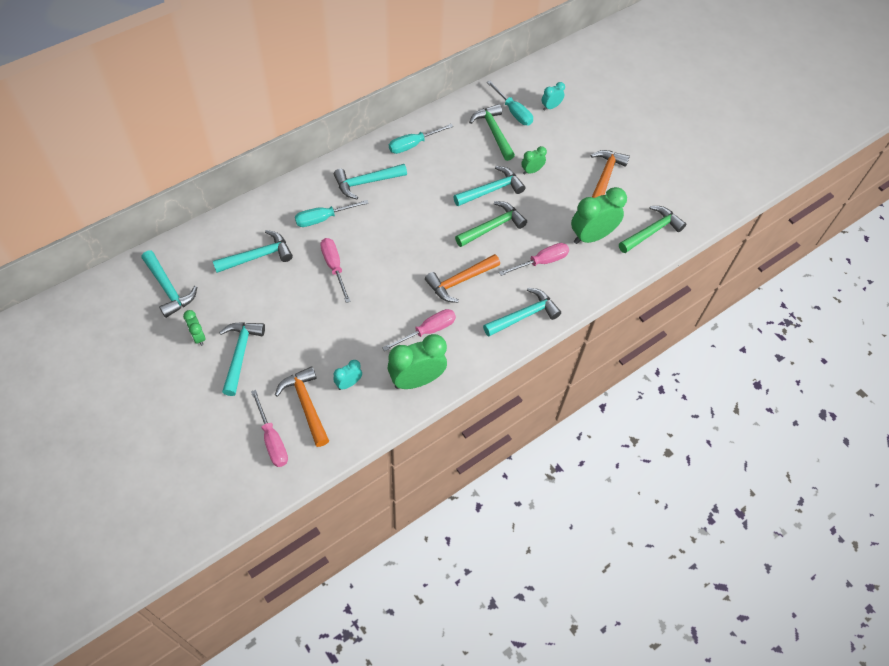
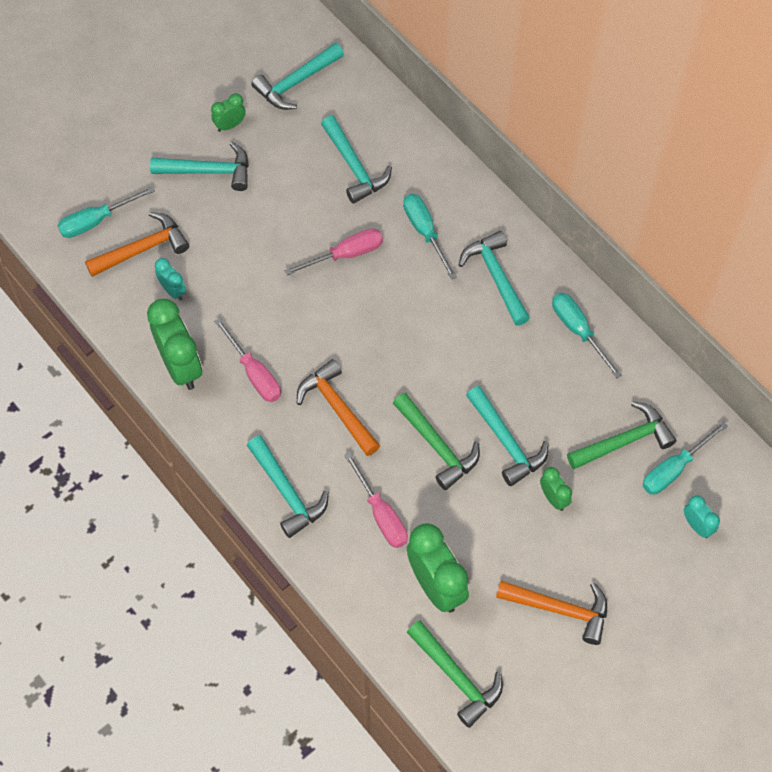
camera: 90 degrees right, 5 degrees up
(272, 440) = (96, 221): pink screwdriver -> turquoise screwdriver

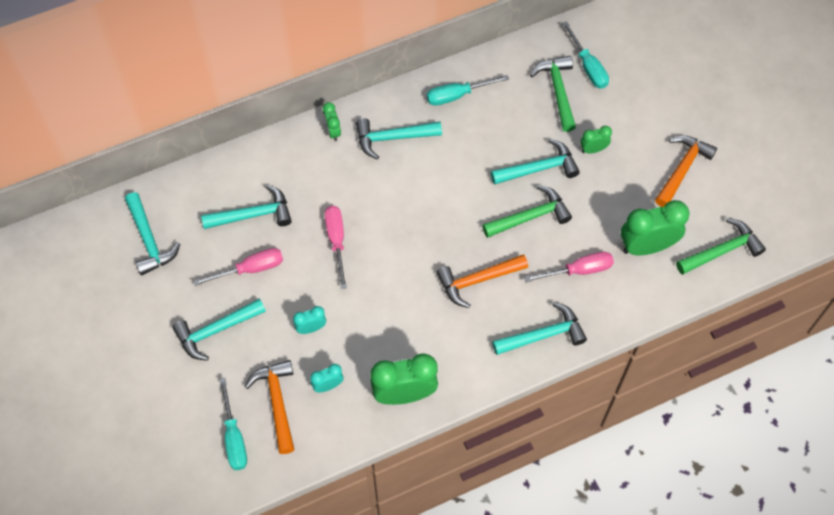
camera: 75 degrees left, 0 degrees up
(209, 171) = (215, 331): turquoise hammer -> turquoise hammer turned 135 degrees counterclockwise
(230, 125) = (173, 303): green clock -> green clock (333, 131)
(254, 373) = (428, 336): pink screwdriver -> pink screwdriver (250, 269)
(425, 232) = (334, 178): turquoise screwdriver -> none
(697, 526) = (636, 65): turquoise clock -> turquoise clock (311, 328)

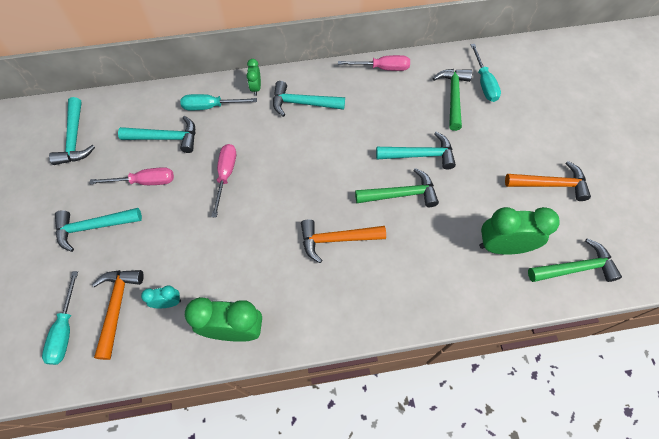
camera: 15 degrees right, 0 degrees up
(311, 328) = (174, 245): turquoise clock -> none
(457, 95) = (367, 82): turquoise screwdriver -> turquoise screwdriver (211, 106)
(543, 335) = (383, 306): turquoise hammer -> none
(578, 270) = (432, 253): pink screwdriver -> pink screwdriver (382, 68)
(593, 149) = (472, 150): green clock -> none
(682, 169) = (550, 184): orange hammer -> orange hammer turned 45 degrees clockwise

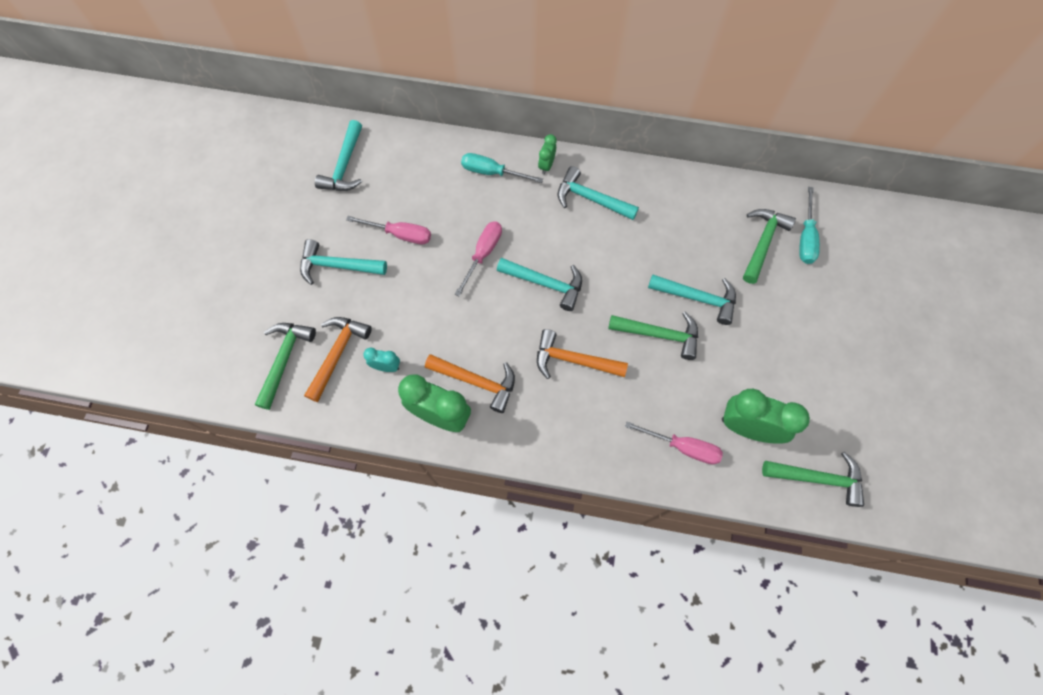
camera: 20 degrees right, 5 degrees up
(65, 330) = (284, 359): turquoise screwdriver -> green hammer
(166, 138) = (435, 193): turquoise hammer -> turquoise hammer (546, 284)
(382, 68) = (694, 184): pink screwdriver -> pink screwdriver (682, 447)
(550, 184) = (832, 379): orange hammer -> orange hammer (477, 382)

